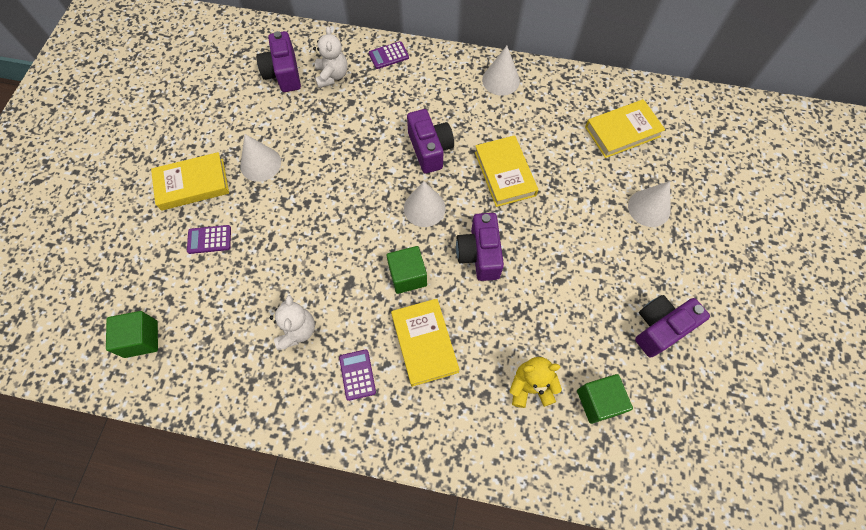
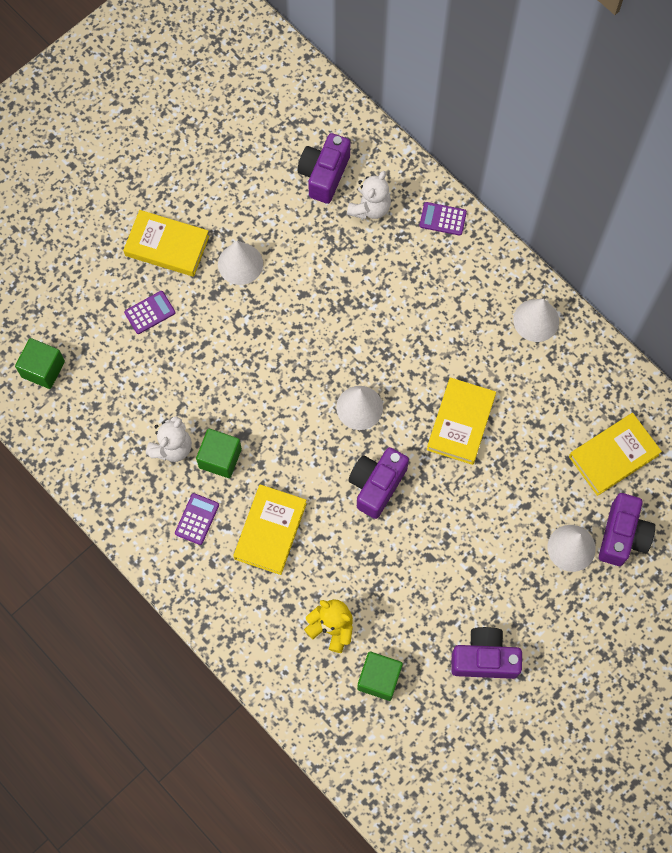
camera: 35 degrees right, 5 degrees up
(209, 239) = (150, 312): purple calculator -> purple calculator turned 120 degrees clockwise
(407, 276) = (298, 462): green cube -> green cube (220, 458)
(430, 149) = (408, 351): purple camera -> purple camera (622, 535)
(622, 132) = (613, 456): yellow book -> yellow book turned 45 degrees counterclockwise

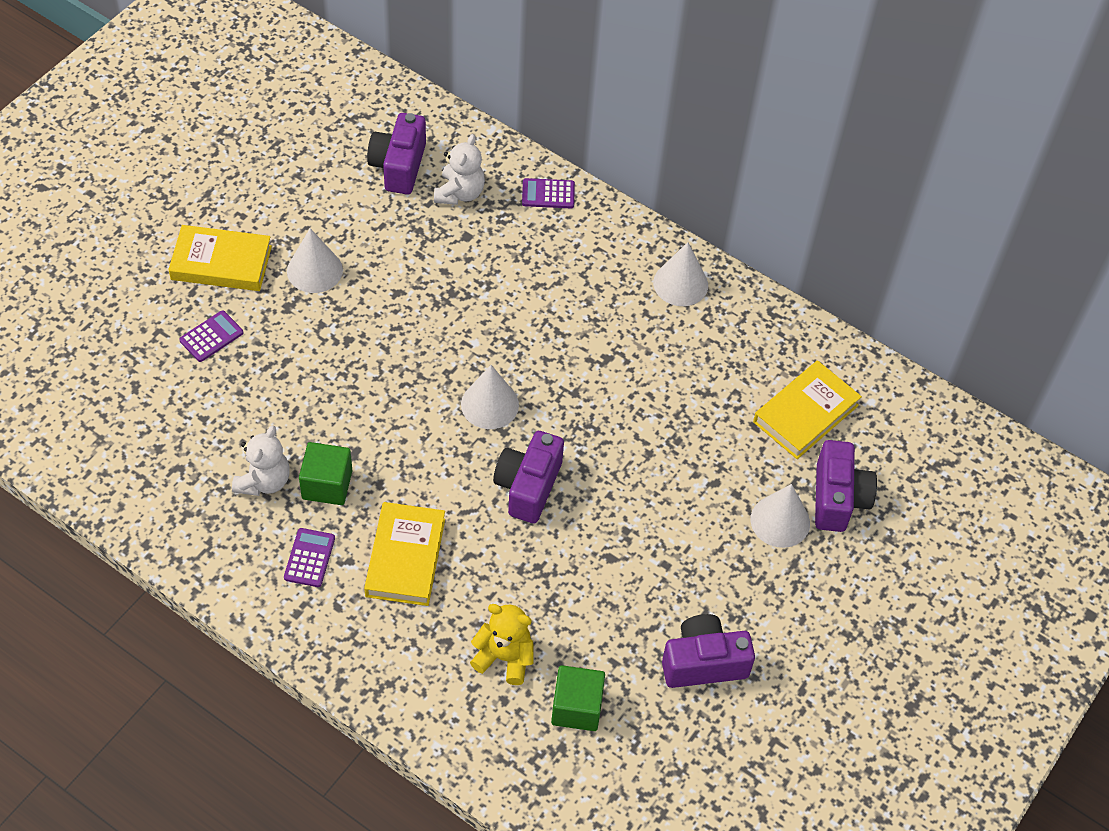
camera: 15 degrees left, 15 degrees down
(43, 369) = (85, 417): green cube -> none
(460, 423) = (616, 404): yellow book -> none

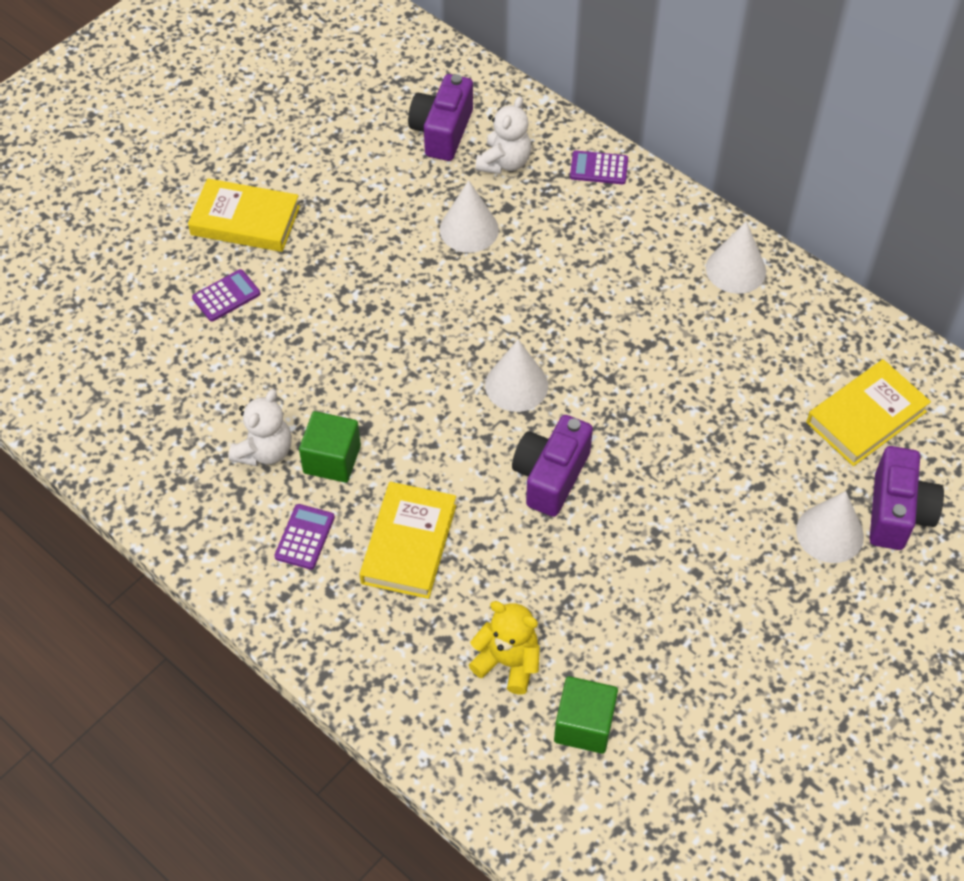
camera: 10 degrees right, 0 degrees up
(314, 270) = (342, 233): white cone -> white cone (469, 229)
(703, 662) = (732, 685): purple camera -> none

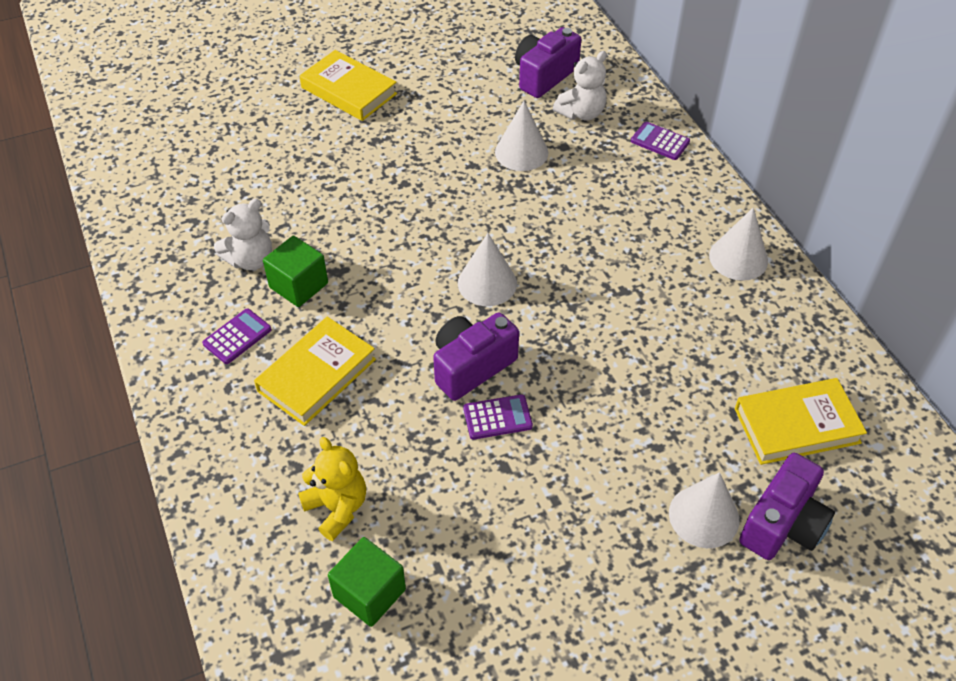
camera: 25 degrees right, 5 degrees down
(226, 296) = (298, 138): purple calculator -> purple calculator (497, 417)

